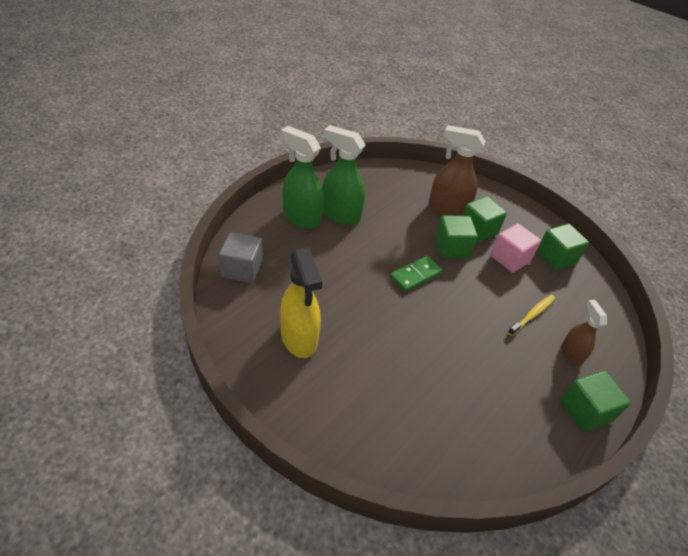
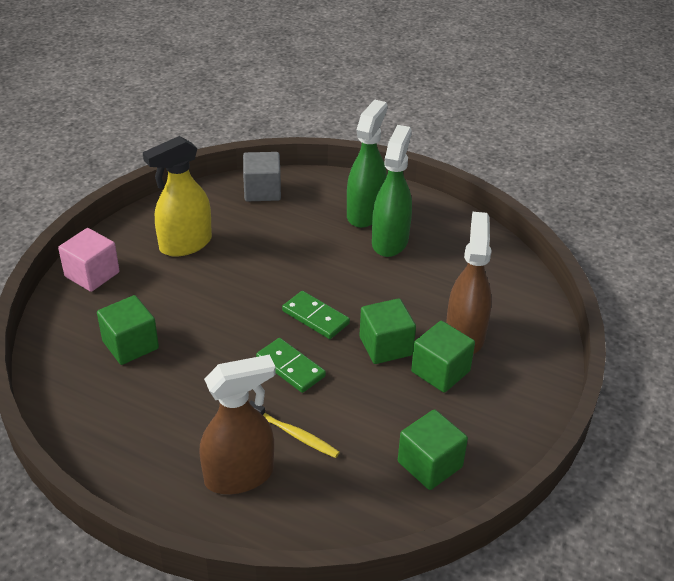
camera: 80 degrees right, 5 degrees down
(467, 302) = (290, 367): none -> green domino
(510, 258) = (397, 408): pink cube -> pink cube (92, 274)
(571, 353) = (240, 476): brown spray bottle -> brown spray bottle, size x1.71
(585, 410) = (151, 487): green cube -> green cube (130, 345)

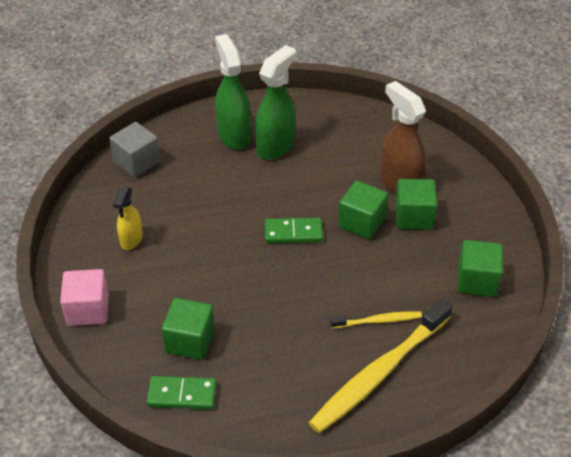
camera: 40 degrees left, 5 degrees up
(185, 244) = (131, 240): yellow spray bottle -> yellow spray bottle, size x0.59
(240, 476) = (379, 373): brown spray bottle -> yellow toothbrush
(290, 367) = (320, 279): green domino -> green domino (182, 395)
(390, 241) = (276, 146): green spray bottle -> green spray bottle turned 60 degrees clockwise

